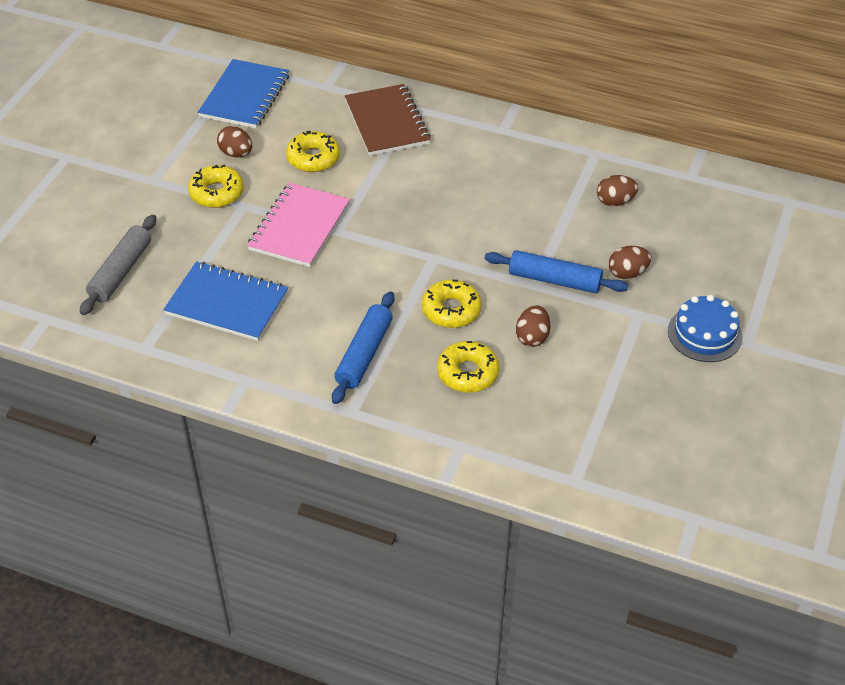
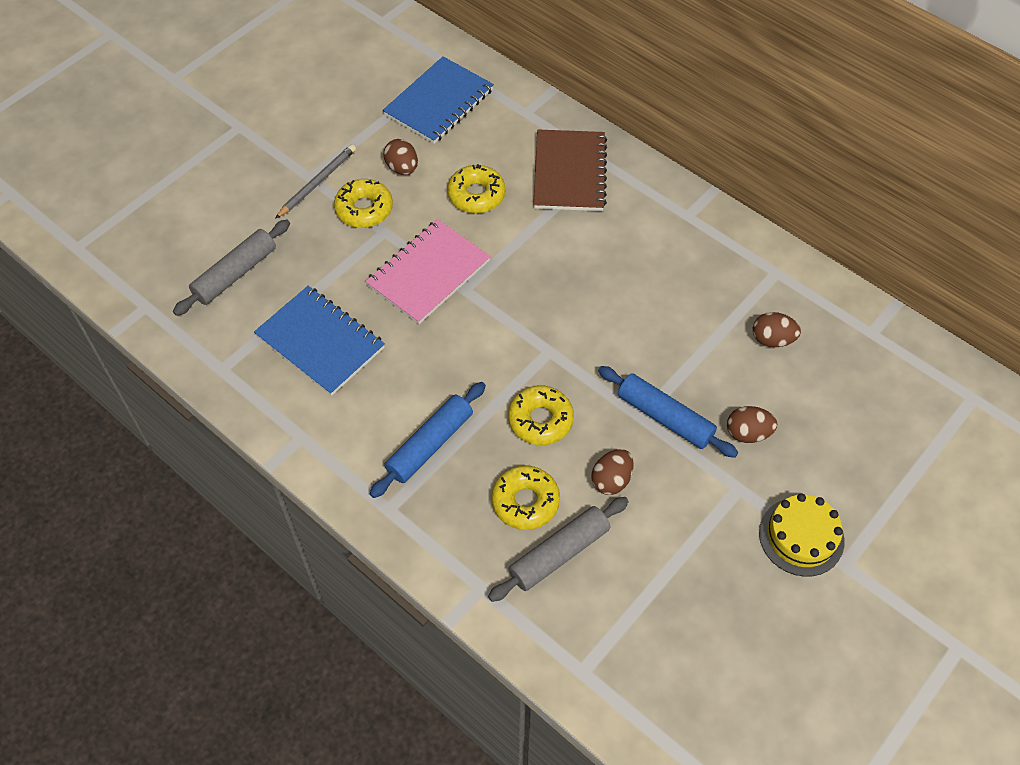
camera: 20 degrees right, 10 degrees up
(163, 183) = (317, 182): none -> grey pencil
(515, 402) = (559, 554): none -> grey rolling pin
(704, 334) = (801, 536): blue cake -> yellow cake

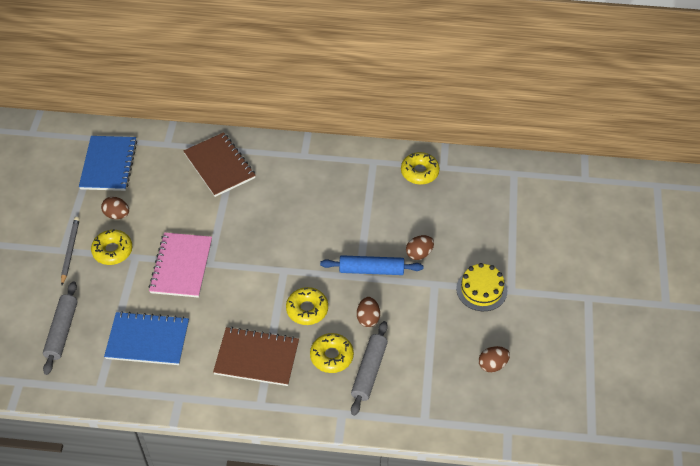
camera: 35 degrees left, 5 degrees down
(430, 445) = (256, 358): blue rolling pin -> brown notebook
(476, 195) = (174, 207): yellow donut -> yellow donut (419, 172)
(772, 339) = (396, 198): brown egg -> brown egg (492, 365)

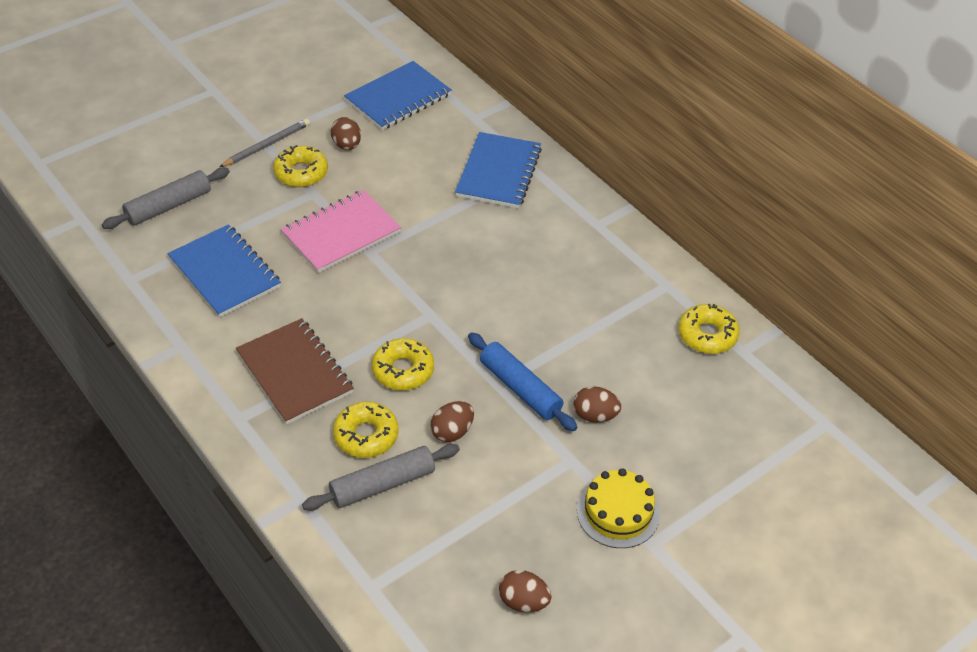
camera: 45 degrees right, 5 degrees down
(219, 166) = (498, 172): brown notebook -> blue notebook

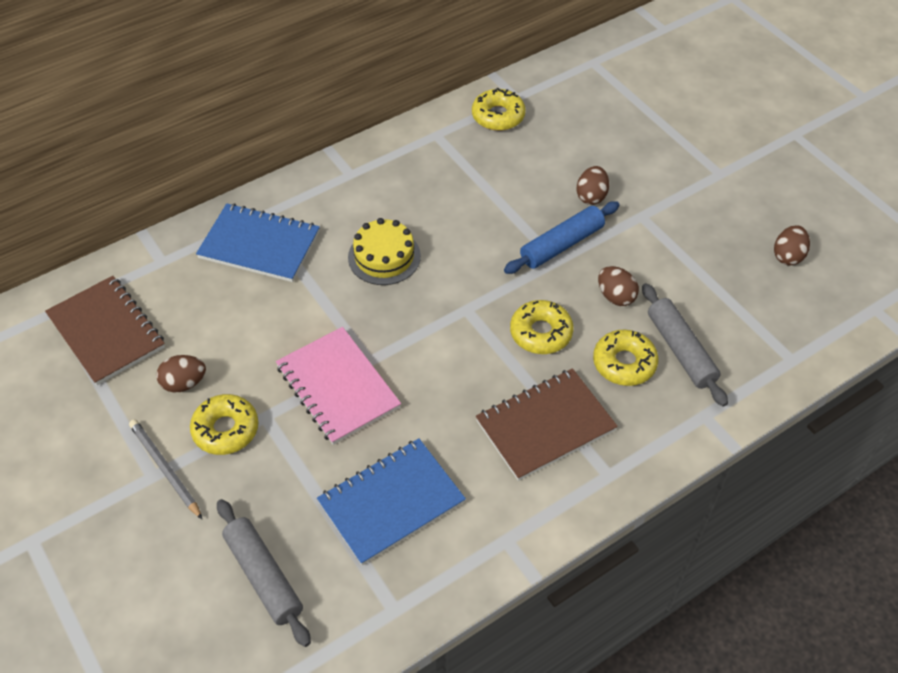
camera: 85 degrees left, 5 degrees up
(398, 98) = (106, 332): blue notebook -> brown notebook
(618, 512) = (692, 191): yellow cake -> yellow cake (384, 257)

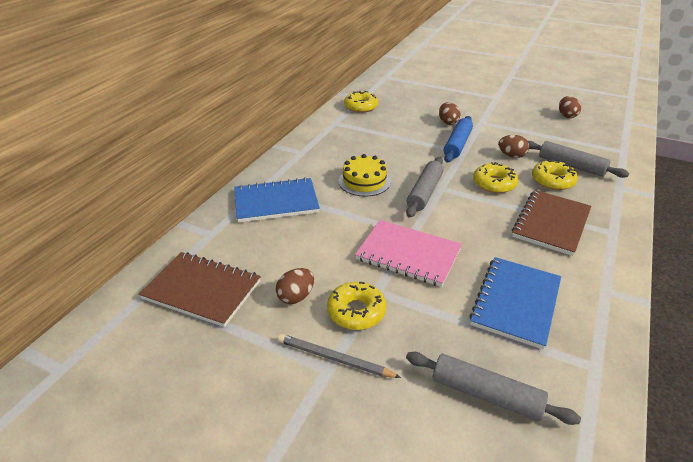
camera: 30 degrees left, 15 degrees down
(440, 307) = (424, 192): none -> grey rolling pin

